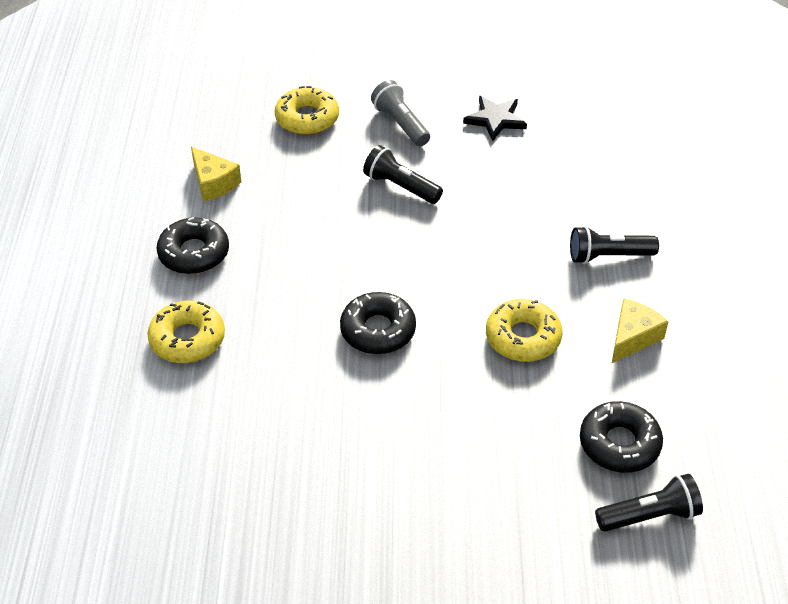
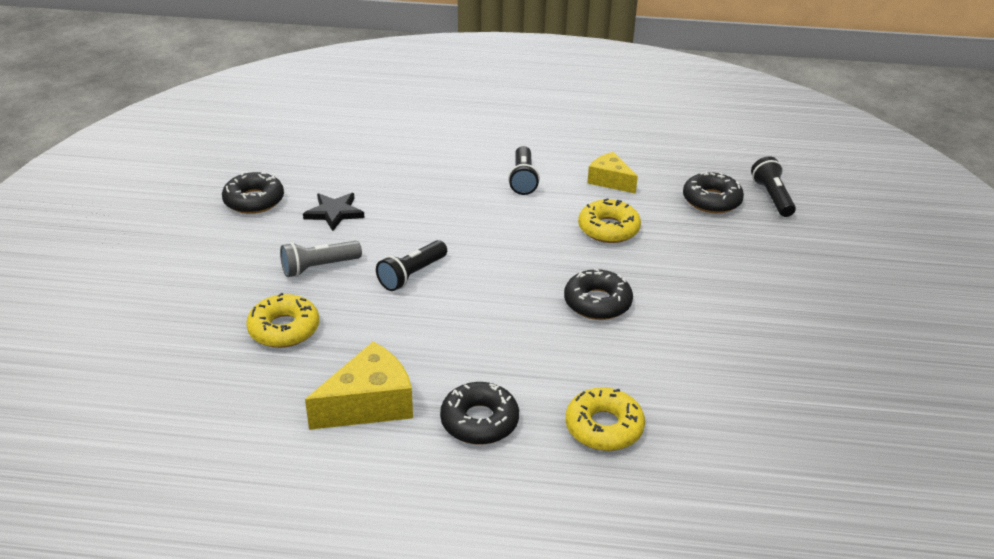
camera: 85 degrees left, 10 degrees down
(214, 183) = (369, 404): yellow cheese -> yellow cheese, size x1.54
(502, 64) = (254, 200): none -> black donut

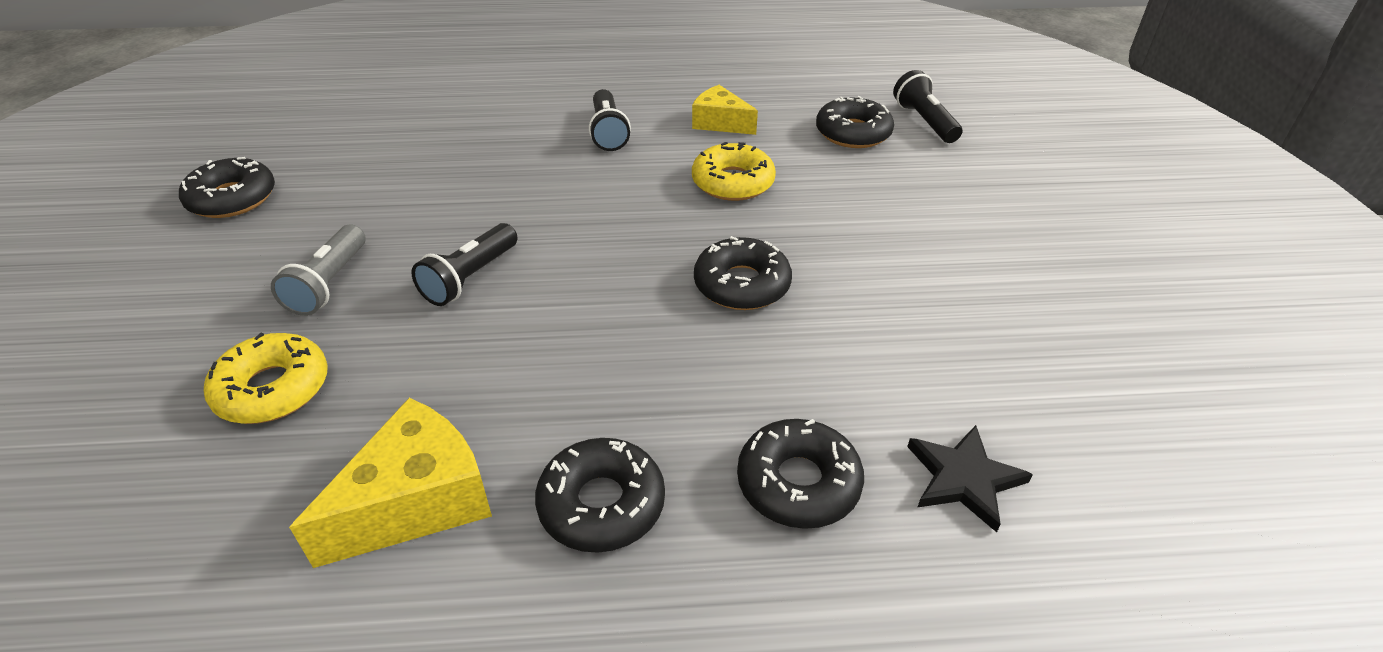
camera: 10 degrees left, 5 degrees up
(319, 267) = (329, 284): grey flashlight -> grey flashlight turned 45 degrees counterclockwise
(334, 213) = (351, 203): black star -> black star (963, 479)
(604, 427) = (798, 483): yellow donut -> black donut

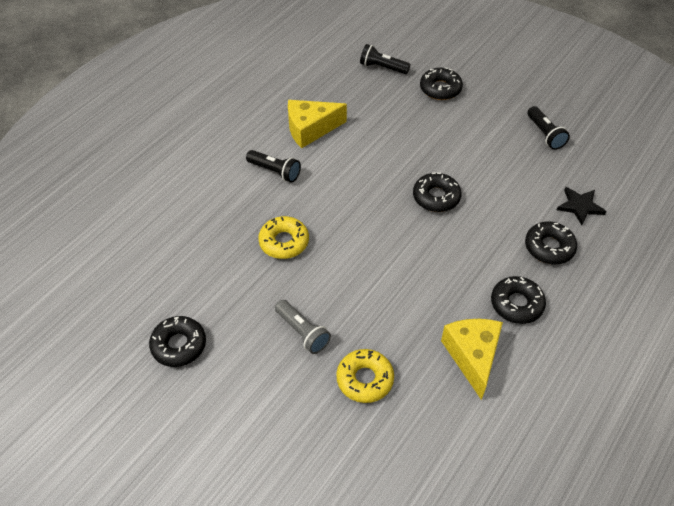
camera: 50 degrees left, 10 degrees up
(470, 278) = (347, 280): black flashlight -> black flashlight (545, 134)
(720, 123) = (310, 129): yellow cheese -> yellow cheese, size x1.54
(732, 182) = (363, 156): yellow donut -> yellow donut (284, 242)
(853, 133) = (367, 94): black donut -> black donut (440, 89)

